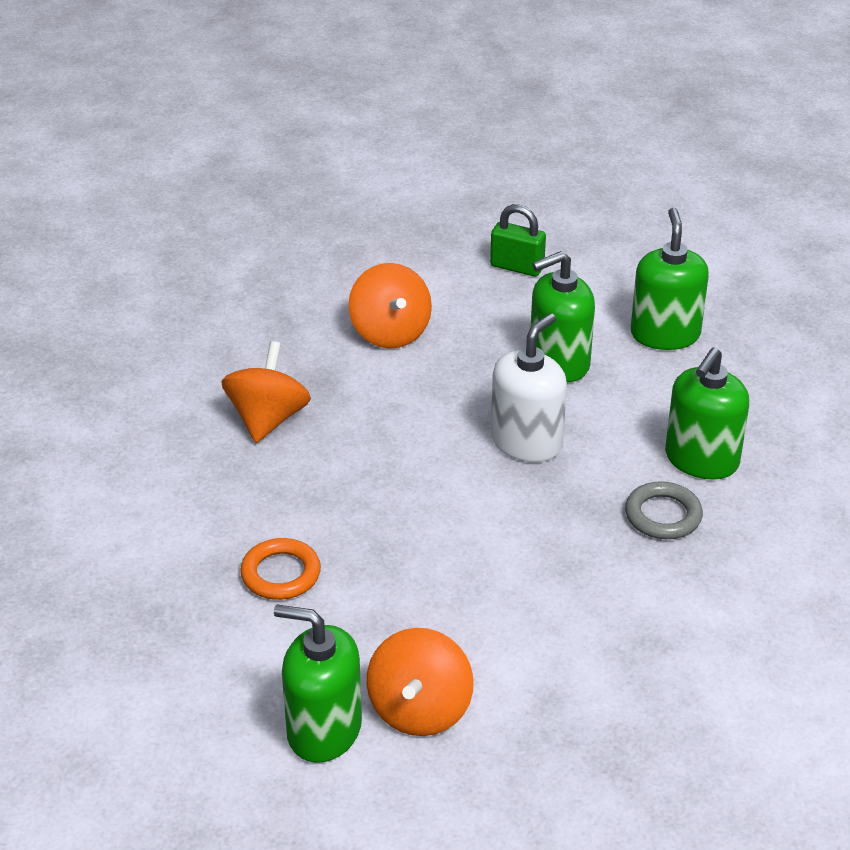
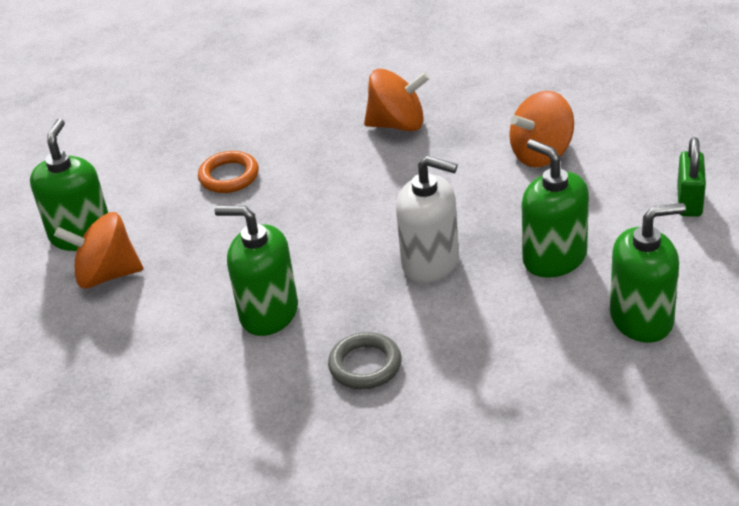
camera: 80 degrees right, 0 degrees up
(701, 460) = (455, 378): green soap dispenser -> green soap dispenser (269, 313)

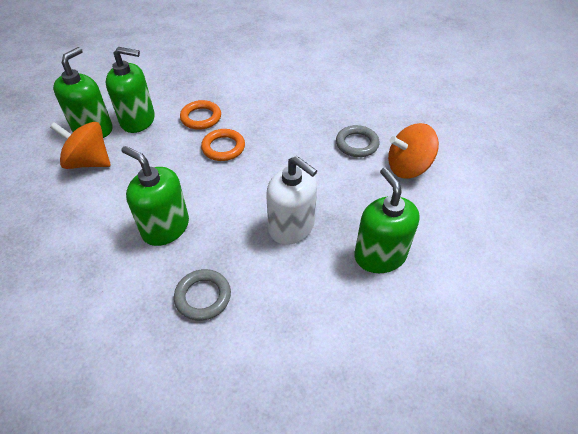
camera: 15 degrees right, 10 degrees up
(285, 203) = (223, 147): none -> orange ring
(398, 124) = (323, 115): orange spinning top -> none
(462, 146) = (357, 144): none -> grey ring
(641, 319) = (423, 337): green soap dispenser -> green soap dispenser (138, 120)
(689, 201) = (501, 243): green padlock -> none

